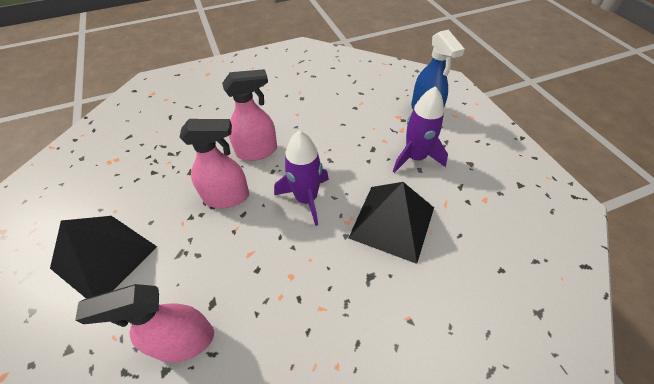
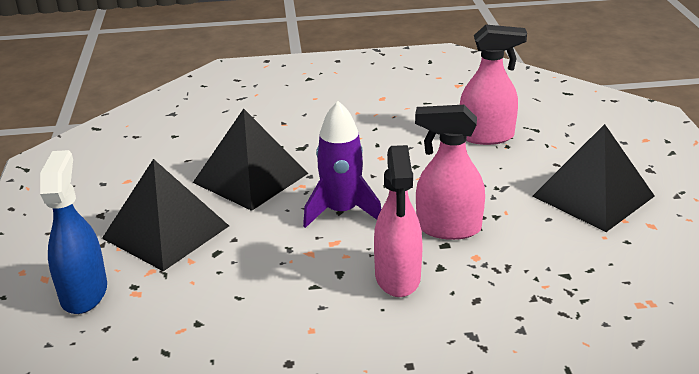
camera: 165 degrees left, 20 degrees down
(257, 151) = (397, 277): pink spray bottle -> pink spray bottle turned 90 degrees counterclockwise
(415, 157) = (166, 232): purple rocket -> black pyramid

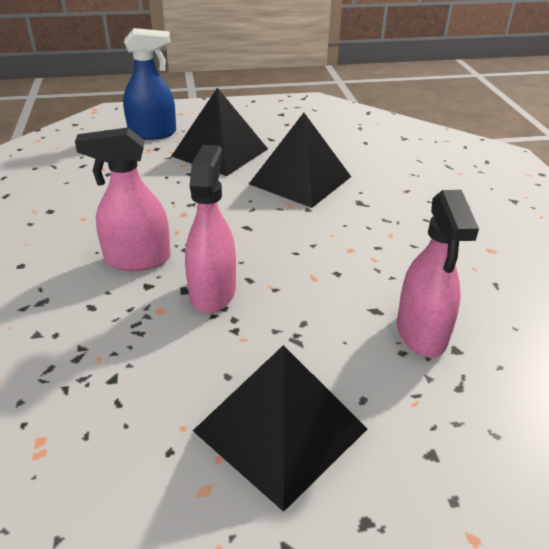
camera: 85 degrees right, 5 degrees up
(341, 211) = (246, 227): purple rocket -> none

